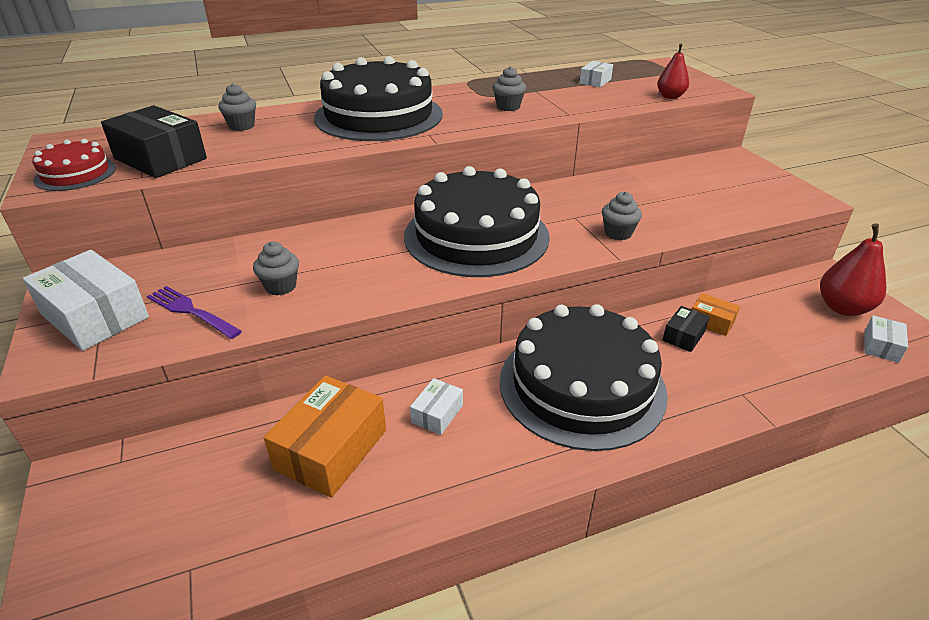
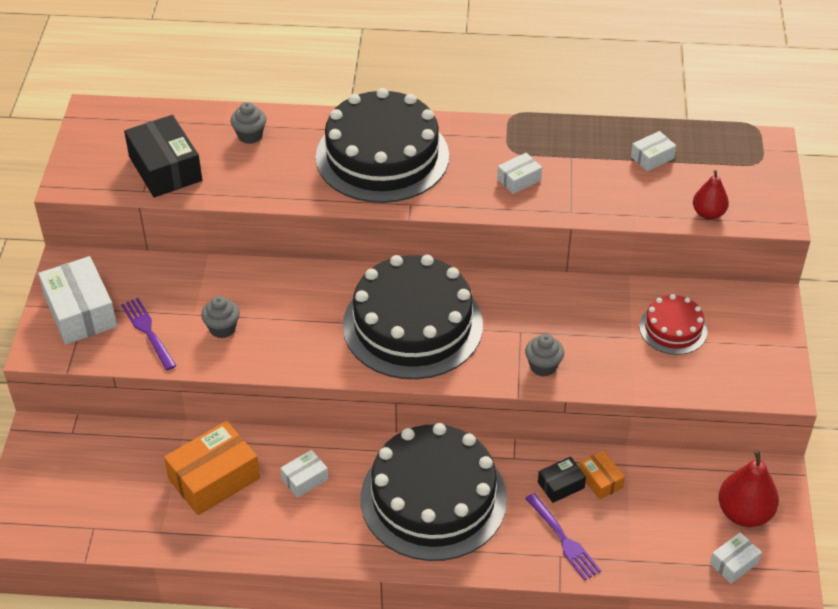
camera: 25 degrees right, 10 degrees up
(75, 174) = (95, 170): red cake -> red cake (673, 329)
(508, 107) = (519, 180): grey cupcake -> white box
(729, 378) = (563, 539): none -> purple fork

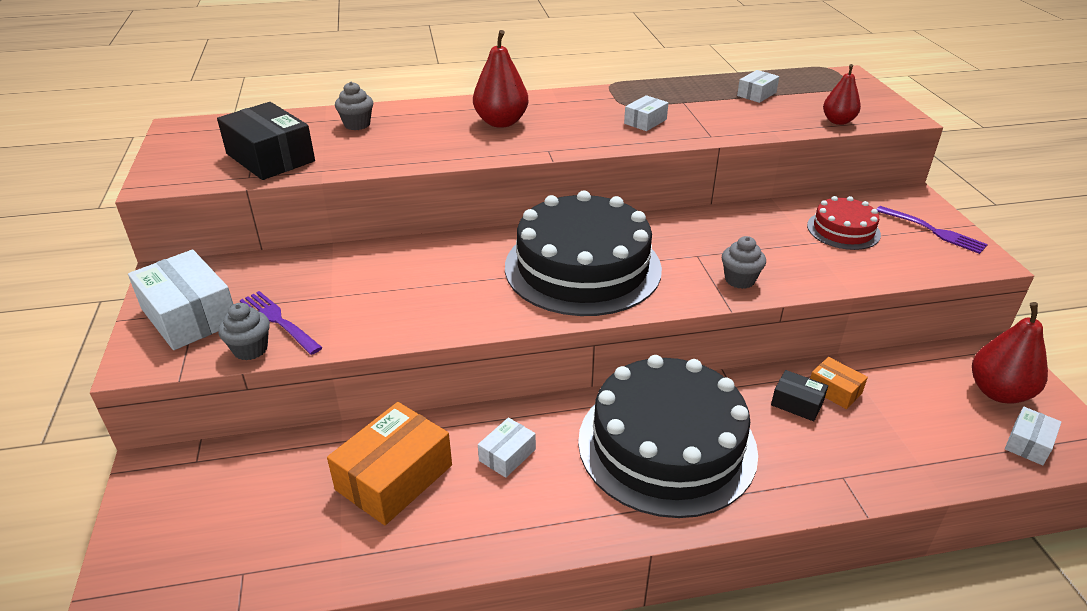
camera: 15 degrees left, 10 degrees down
(222, 328) = (369, 304): grey cupcake -> grey cupcake (250, 349)
(382, 156) = (501, 122): black cake -> red pear
(561, 485) = (797, 403): black box -> black box turned 75 degrees clockwise
(563, 539) = (834, 457): purple fork -> purple fork (932, 231)

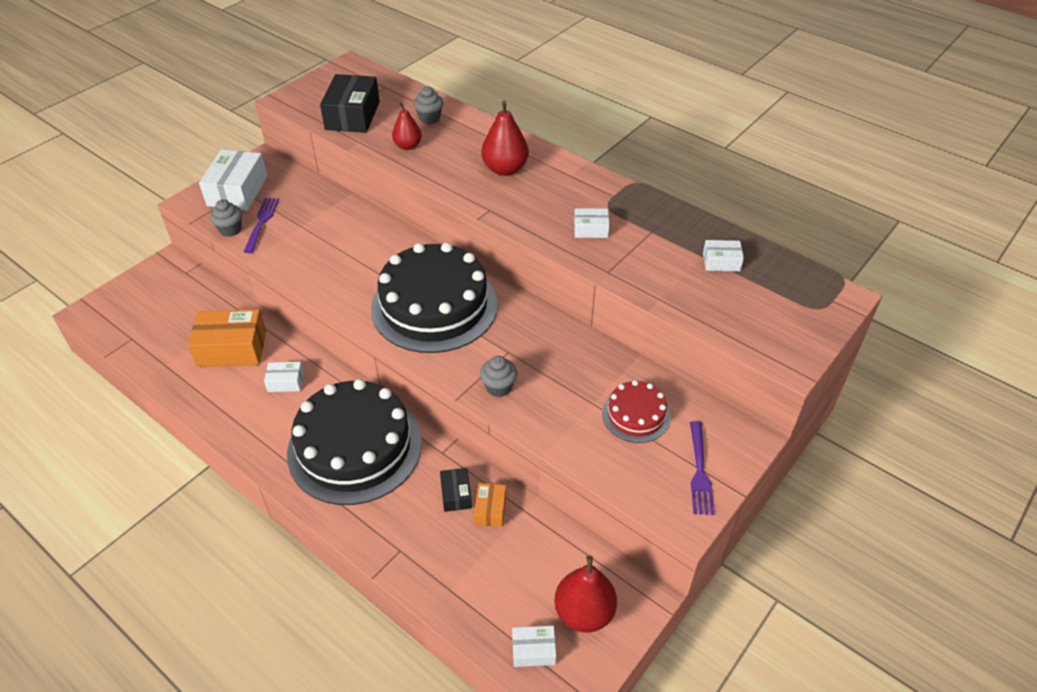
camera: 50 degrees right, 10 degrees up
(838, 121) = (727, 328): red pear -> red pear (408, 146)

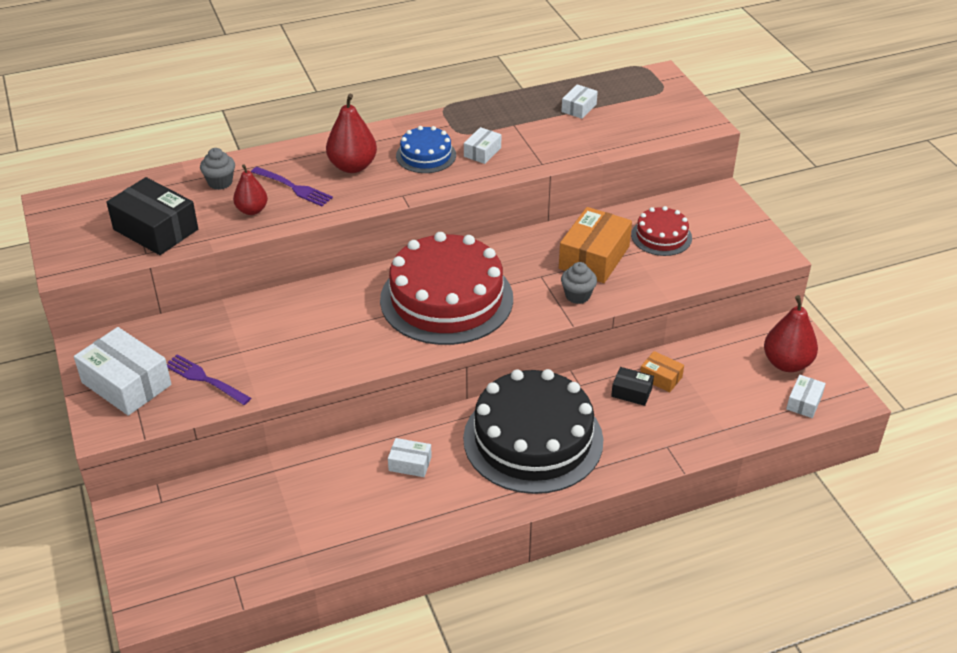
camera: 60 degrees left, 5 degrees down
(230, 230) = (192, 407): grey cupcake -> none
(232, 348) = (325, 492): orange box -> orange box (594, 257)
(285, 382) = (410, 463): white box -> white box turned 75 degrees clockwise
(434, 306) = (446, 299): black cake -> red cake
(555, 200) = (426, 155): none -> blue cake
(699, 471) = (735, 229): purple fork -> purple fork (293, 187)

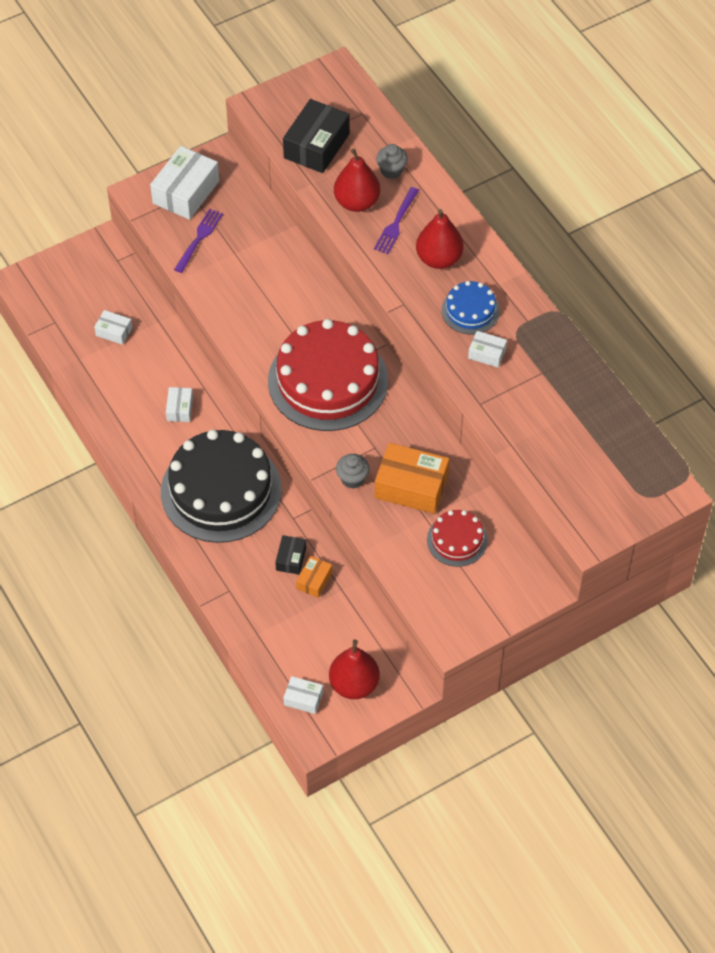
camera: 80 degrees right, 15 degrees up
(252, 210) = (357, 202): red pear -> red pear, size x1.56
(579, 108) = (587, 424): white box -> white box (114, 332)

